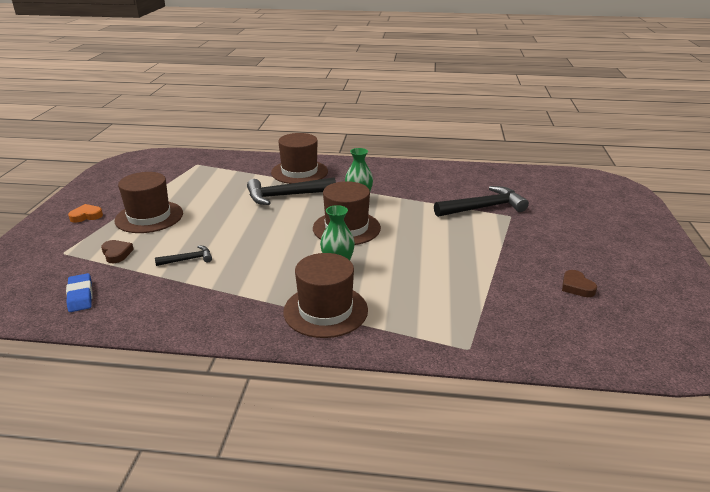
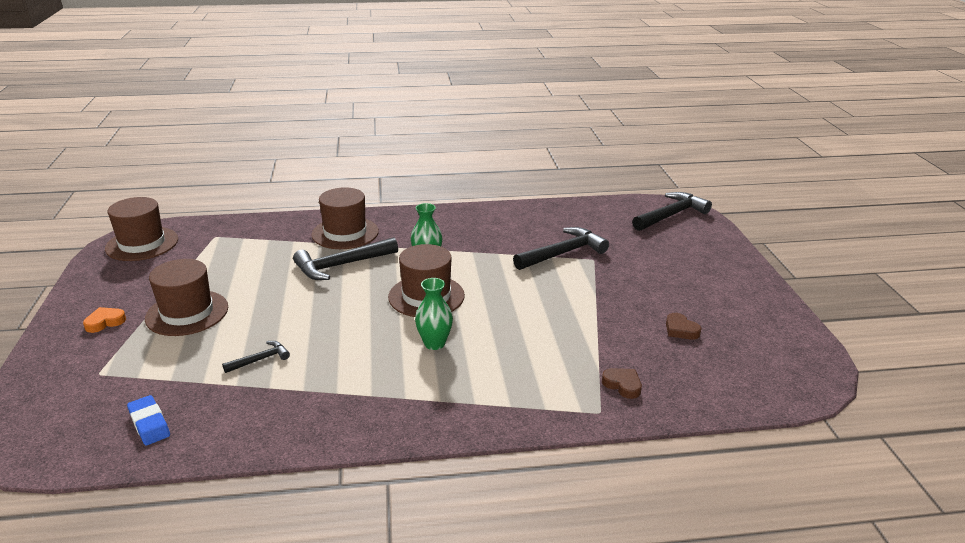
camera: 15 degrees left, 0 degrees up
(116, 254) = (169, 365): brown heart -> brown heart (622, 385)
(325, 310) = (441, 395): brown hat -> brown hat (142, 244)
(600, 187) = (671, 215): none -> black hammer

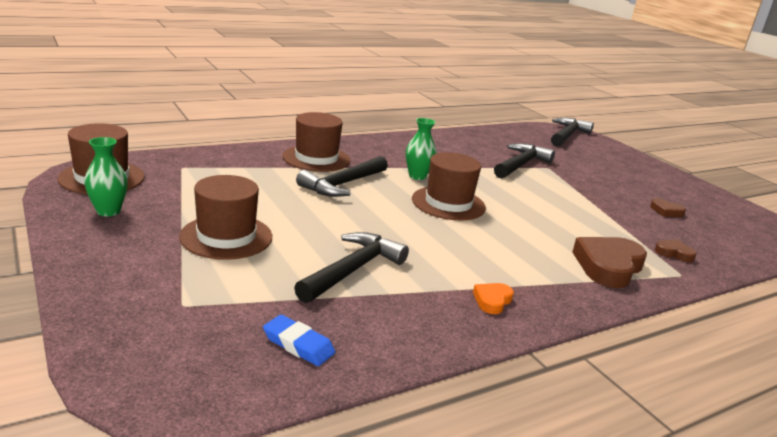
camera: 25 degrees left, 5 degrees down
(105, 322) = (136, 254): orange heart -> orange heart (492, 301)
(260, 359) = (352, 270): black hammer -> black hammer, size x1.96
(434, 343) = (498, 239): green vase -> green vase (108, 211)
(522, 390) = (608, 266): none -> brown heart

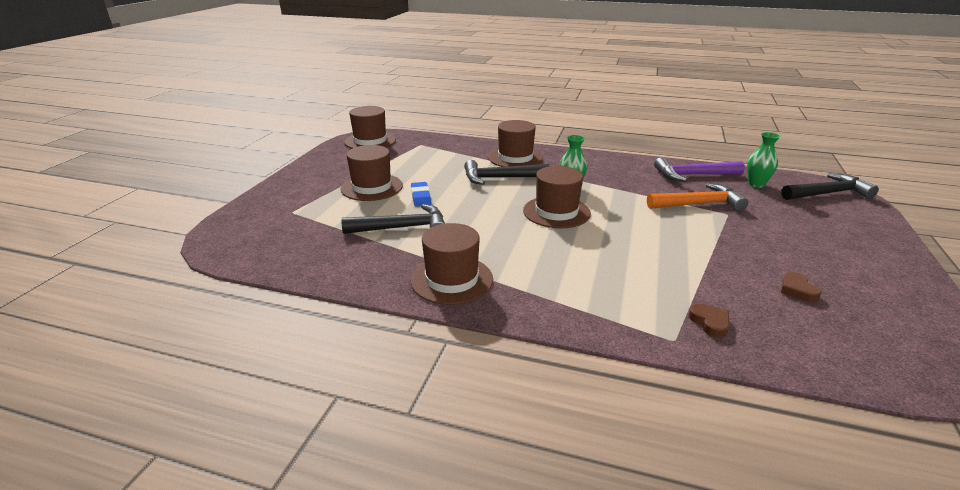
camera: 50 degrees right, 5 degrees up
(108, 211) = (343, 158): green vase -> green vase (756, 184)
(298, 345) = (302, 251): blue eraser -> blue eraser (420, 197)
(477, 141) = (693, 175): none -> purple hammer
(492, 301) = (452, 279): orange heart -> brown hat
(520, 164) = (698, 204): black hammer -> orange hammer
(608, 266) = (604, 301): brown heart -> none

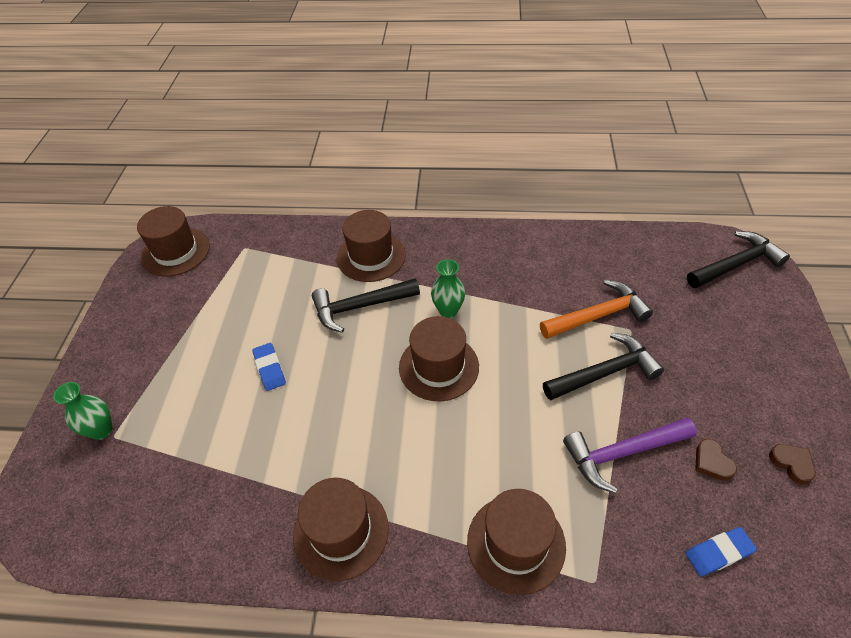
camera: 10 degrees left, 20 degrees up
(372, 187) = (203, 360): brown hat -> brown hat (516, 543)
(402, 228) = (261, 440): black hammer -> black hammer (604, 373)
(693, 175) = (586, 255): purple hammer -> purple hammer (622, 453)
(710, 323) = (628, 543): brown heart -> brown heart (792, 464)
(756, 184) = (658, 260): green vase -> green vase (101, 430)
(800, 342) = (718, 553): none -> blue eraser

